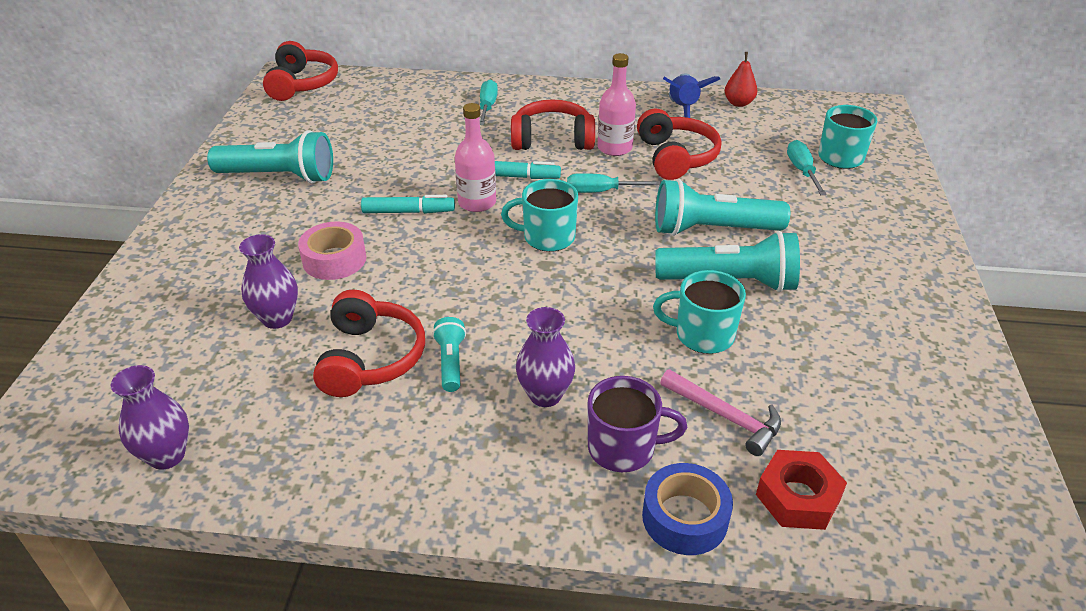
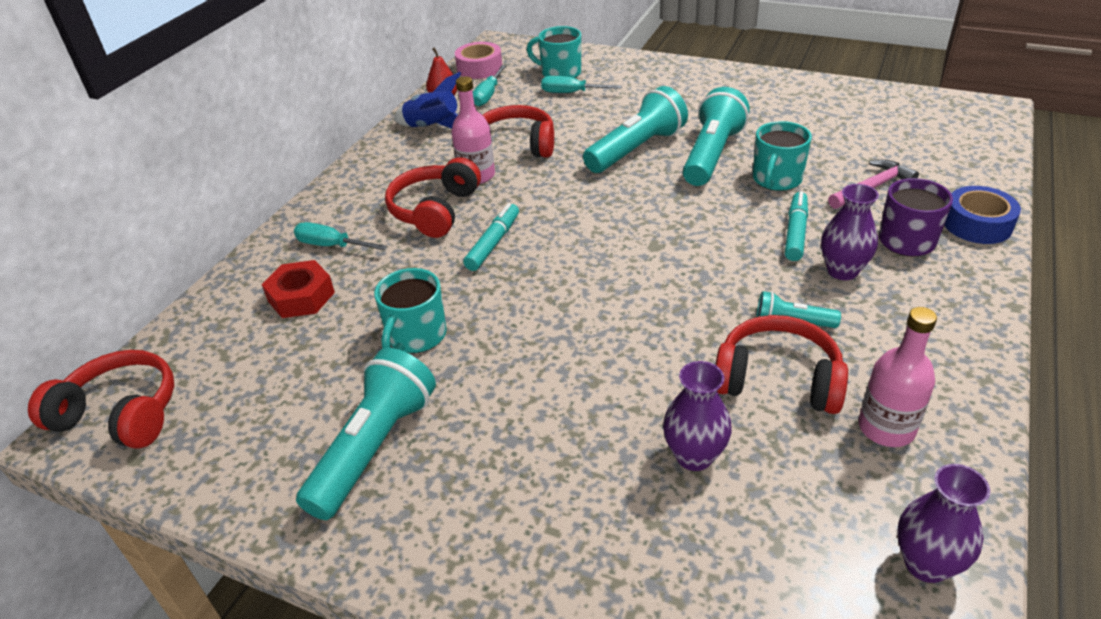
camera: 70 degrees left, 0 degrees up
(334, 259) = (593, 399): pink tape -> pink tape (479, 68)
(408, 212) = (522, 329): turquoise marker -> turquoise marker (795, 232)
(477, 202) = (528, 276): pink bottle -> pink bottle (886, 428)
(547, 237) = (612, 238): turquoise mug -> turquoise mug (416, 336)
(601, 191) = (549, 195): turquoise screwdriver -> turquoise screwdriver (488, 95)
(712, 230) = (637, 149): turquoise flashlight -> turquoise flashlight turned 150 degrees counterclockwise
(798, 497) = (952, 175): red nut -> red nut (301, 297)

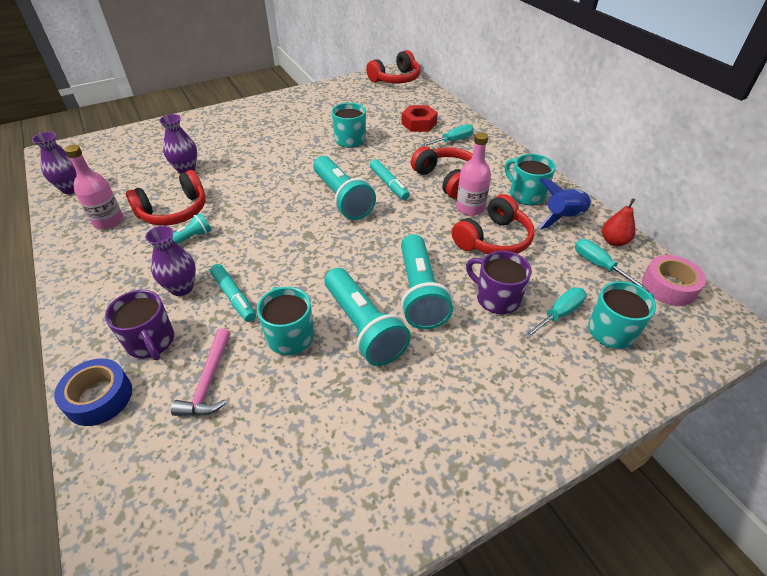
camera: 125 degrees right, 5 degrees up
(375, 447) = (304, 114): turquoise flashlight -> turquoise flashlight (342, 198)
(413, 156) = (526, 195): none -> turquoise mug
(591, 118) = (496, 298): none -> purple mug

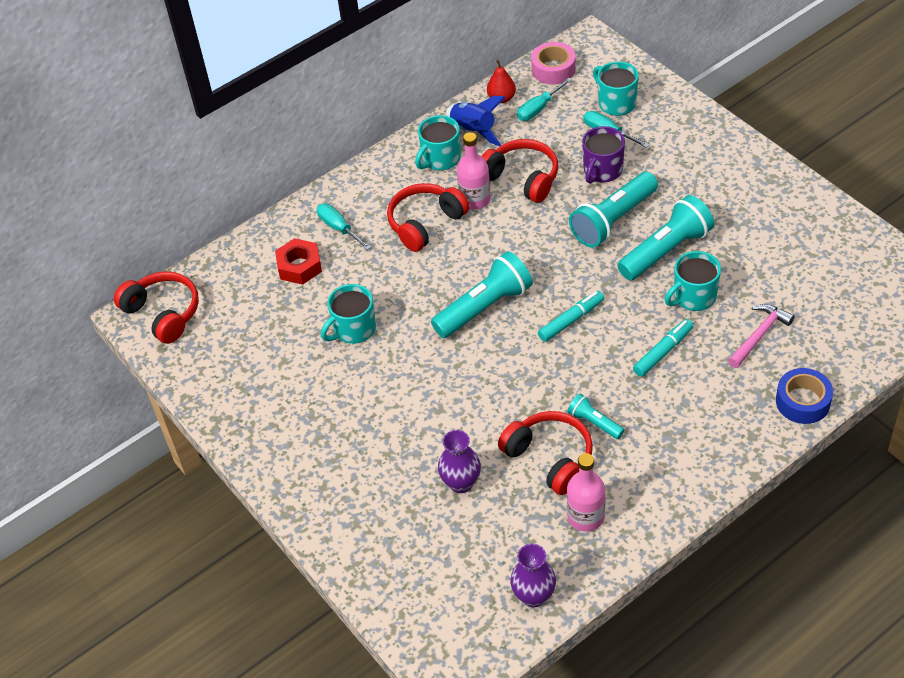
camera: 95 degrees left, 5 degrees up
(151, 342) = (736, 392): purple mug -> none
(181, 288) = (665, 398): purple vase -> none
(209, 381) = (759, 335): pink hammer -> pink hammer turned 45 degrees counterclockwise
(389, 184) = (447, 272): turquoise marker -> turquoise marker (571, 320)
(420, 293) = (613, 220): turquoise flashlight -> turquoise flashlight turned 150 degrees clockwise

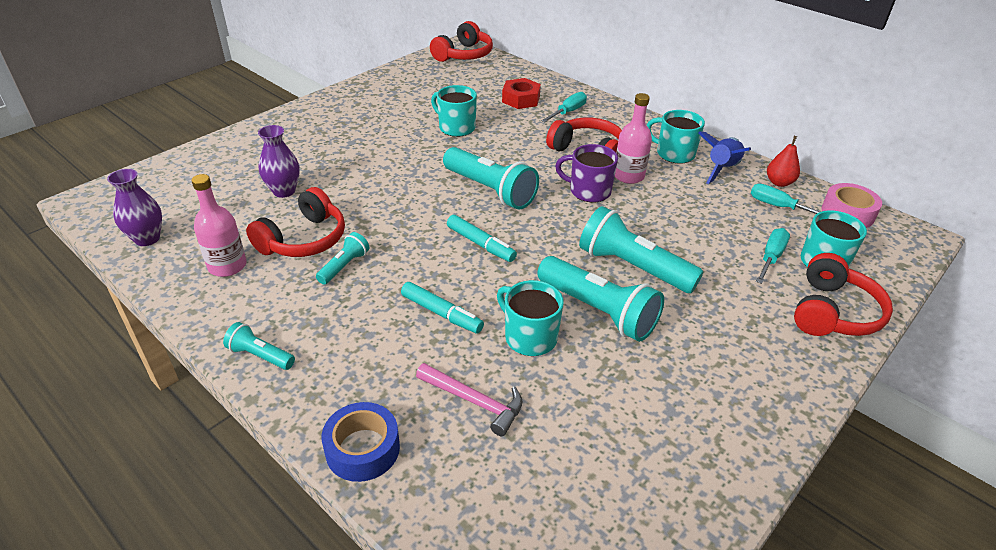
camera: 75 degrees right, 10 degrees down
(522, 178) = (670, 202): red headphones -> red headphones (833, 312)
(602, 171) = (707, 256): purple mug -> purple mug (588, 191)
(707, 475) = (260, 355): none -> turquoise flashlight

